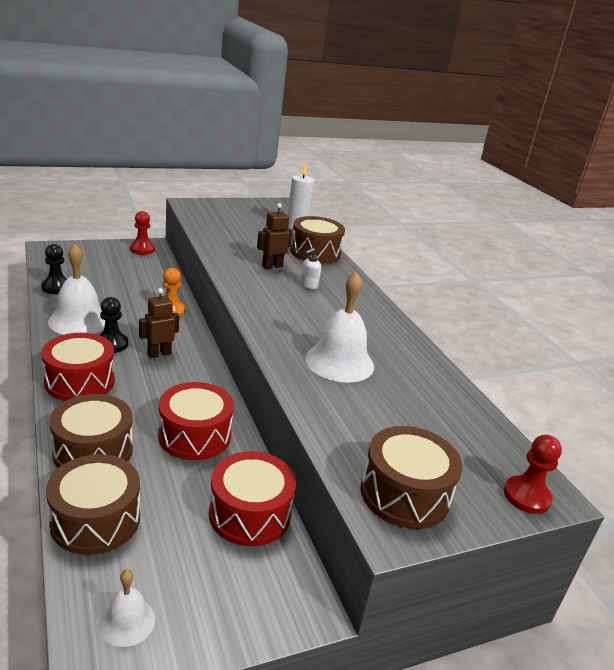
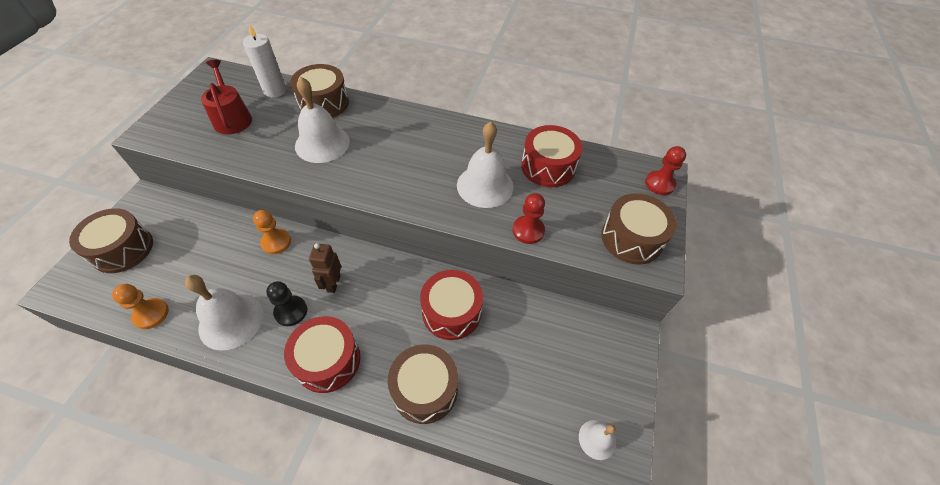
camera: 50 degrees left, 25 degrees up
(56, 287) = (151, 314): black pawn -> orange pawn
(95, 520) = (499, 420): brown drum -> brown drum (122, 249)
(142, 249) = (146, 209): red pawn -> red pawn (528, 230)
(245, 225) = (232, 118): none -> red watering can
(250, 513) = (546, 321): red drum -> red drum (548, 167)
(272, 266) = (322, 143): brown robot -> white bell
(309, 285) = (371, 139): white soap dispenser -> none

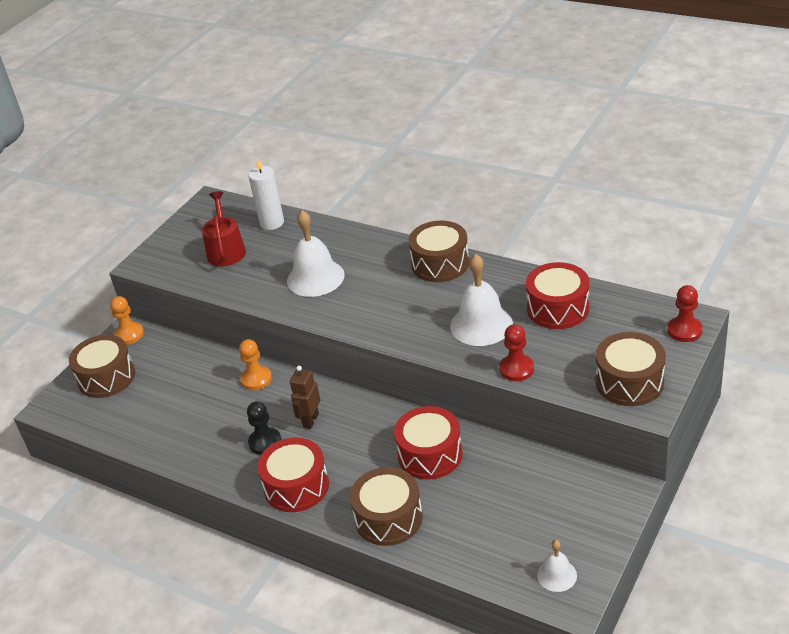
camera: 20 degrees right, 15 degrees down
(151, 314) = (133, 435): orange pawn -> orange pawn (129, 334)
(231, 320) = (206, 446): white bell -> none
(324, 103) = (322, 236): brown drum -> brown drum (440, 263)

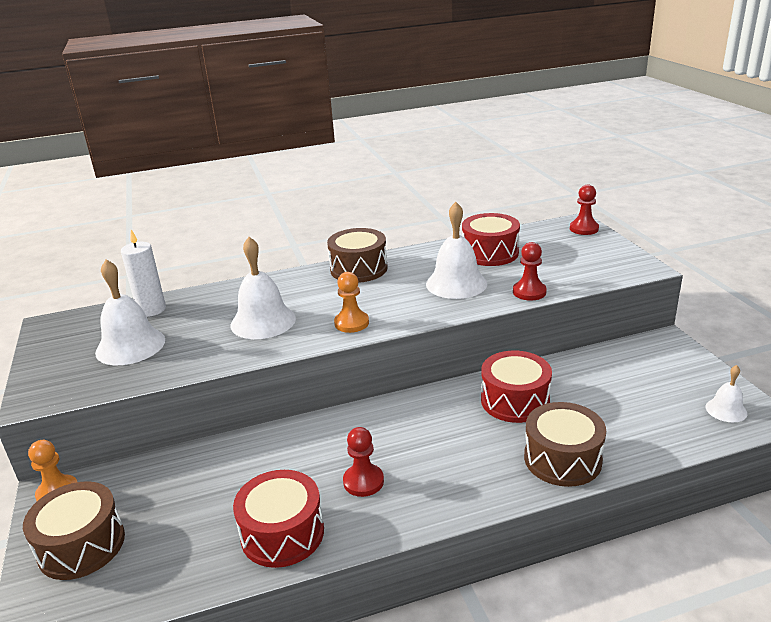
camera: 50 degrees left, 10 degrees down
(226, 250) = (130, 346): red watering can -> white bell
(256, 379) = (274, 443): orange pawn -> orange pawn (351, 323)
(265, 442) = (363, 481): black pawn -> red pawn
(296, 486) = (450, 492): red drum -> red drum (282, 533)
(310, 420) = (379, 440): brown robot -> none
(629, 382) = (607, 263): brown drum -> none

